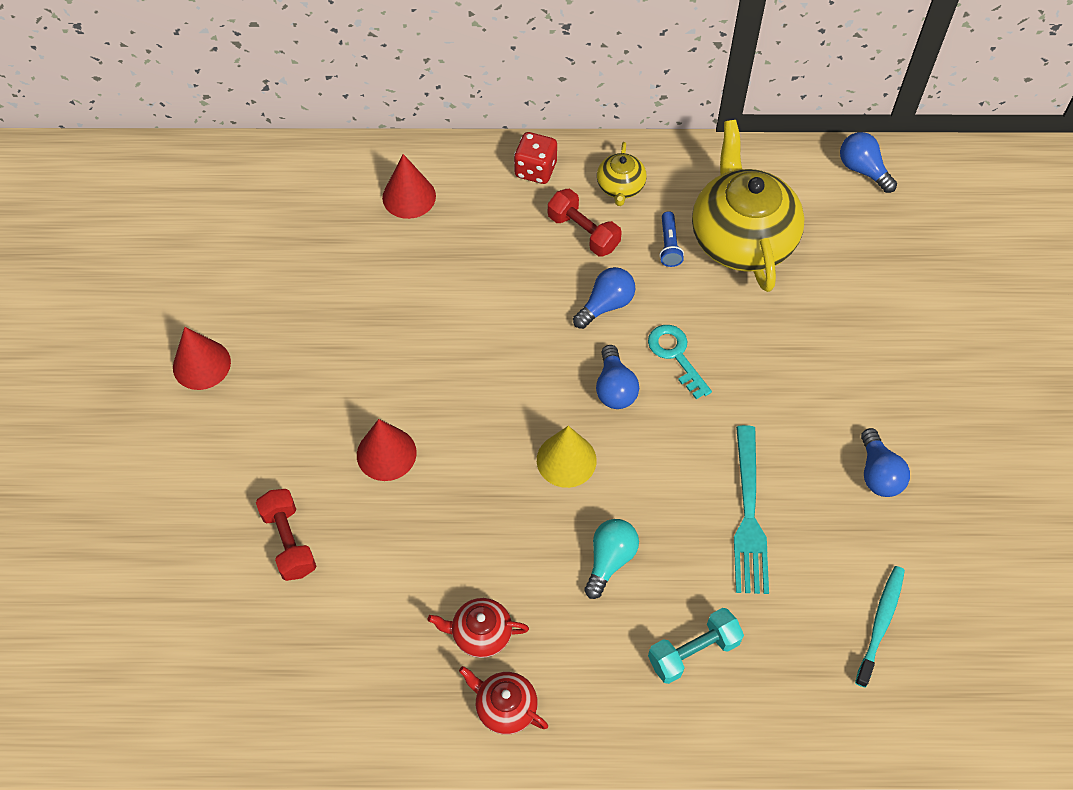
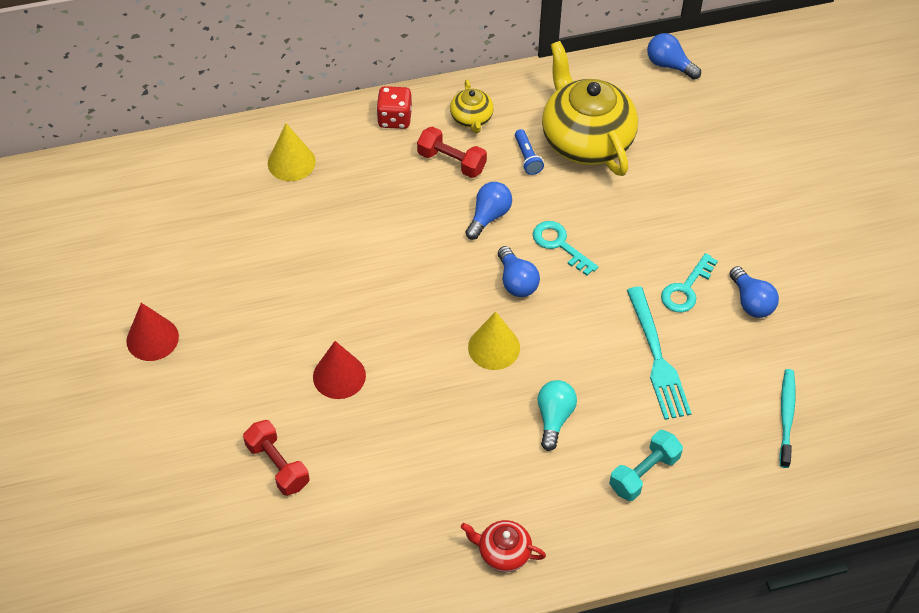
camera: 15 degrees left, 5 degrees down
(409, 196) = (291, 162): red cone -> yellow cone
(480, 634) = (465, 500): red teapot -> none
(806, 441) = (686, 289): none -> turquoise key

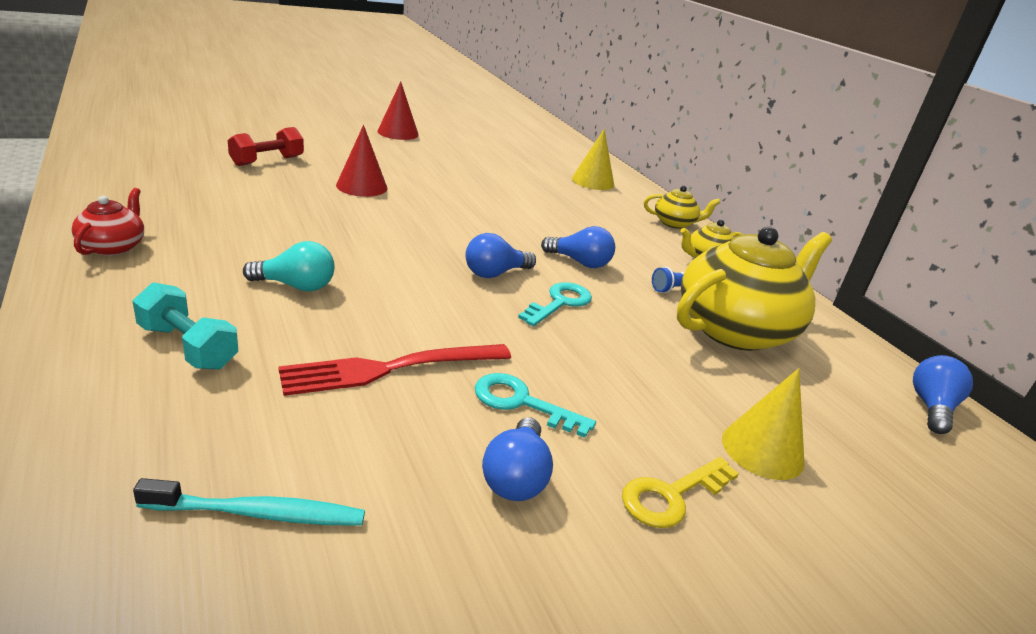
camera: 75 degrees right, 25 degrees down
(395, 118) = (675, 223): red dice -> yellow teapot
(451, 161) = (641, 247): red dumbbell -> none
(494, 347) = (400, 256): yellow cone -> yellow cone (762, 450)
(657, 357) = (391, 369): turquoise fork -> red fork
(751, 302) = (516, 477): blue light bulb -> blue light bulb turned 45 degrees counterclockwise
(759, 233) = (671, 496): none -> yellow key

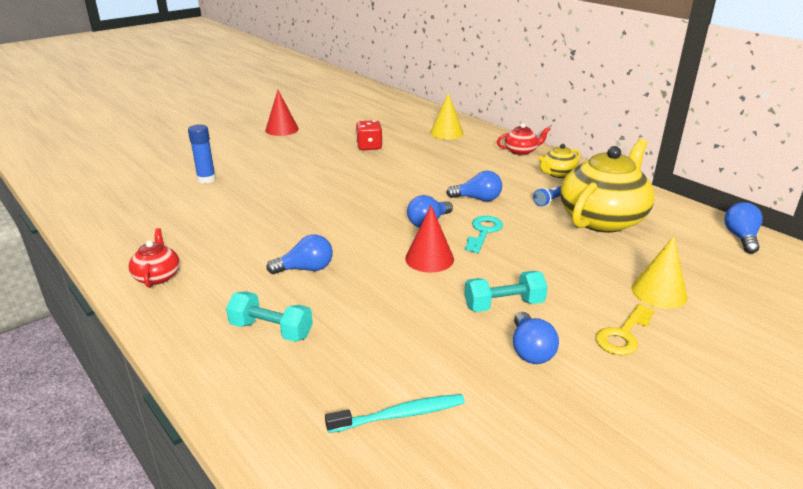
camera: 10 degrees left, 0 degrees up
(267, 161) = (206, 179): red dumbbell -> blue glue stick
(296, 286) = (306, 269): turquoise light bulb -> blue light bulb
(362, 186) = (290, 181): red cone -> red cone (429, 258)
(391, 369) = (410, 307): red fork -> none
(486, 173) = (369, 147): none -> red dice
(521, 403) = (504, 305): turquoise key -> turquoise dumbbell
(675, 223) = (521, 151): yellow teapot -> red teapot

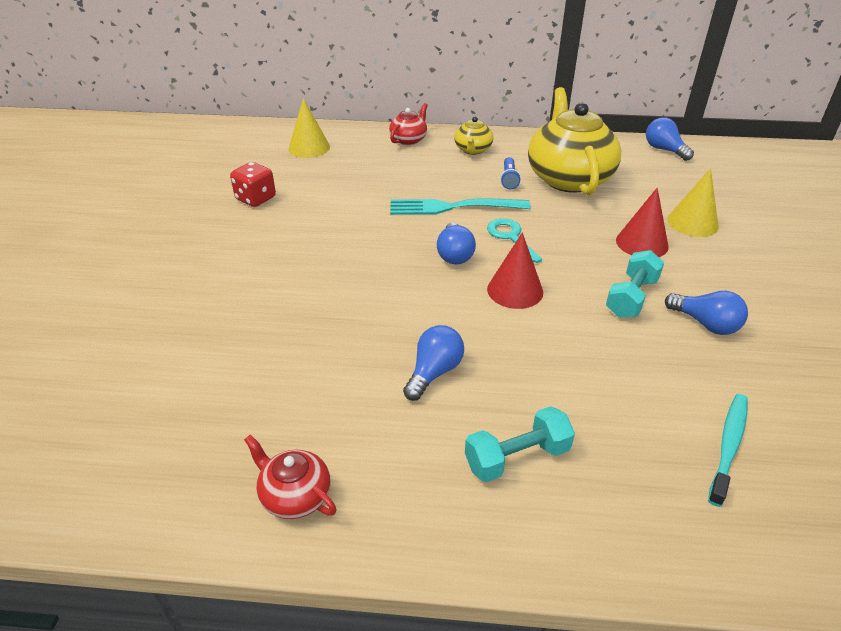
camera: 45 degrees left, 10 degrees up
(206, 179) = (123, 339): blue glue stick -> none
(282, 129) = (106, 223): red cone -> red cone (642, 243)
(478, 199) = (453, 207): blue light bulb -> turquoise fork
(623, 335) = (727, 271): yellow key -> none

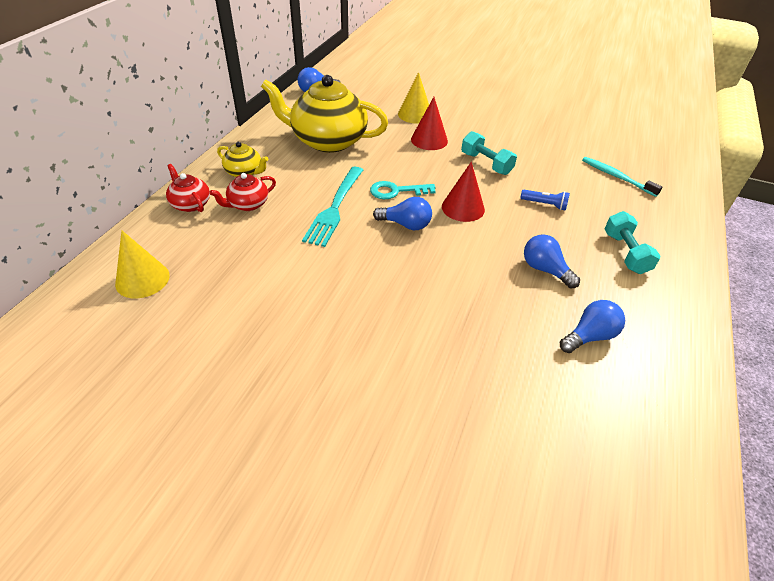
camera: 75 degrees left, 5 degrees up
(256, 199) = (230, 342): red dice -> none
(295, 495) = (662, 368): red teapot -> red teapot (248, 204)
(509, 179) = (309, 168): blue flashlight -> blue flashlight (544, 204)
(705, 324) = (518, 148): blue light bulb -> blue light bulb (589, 336)

